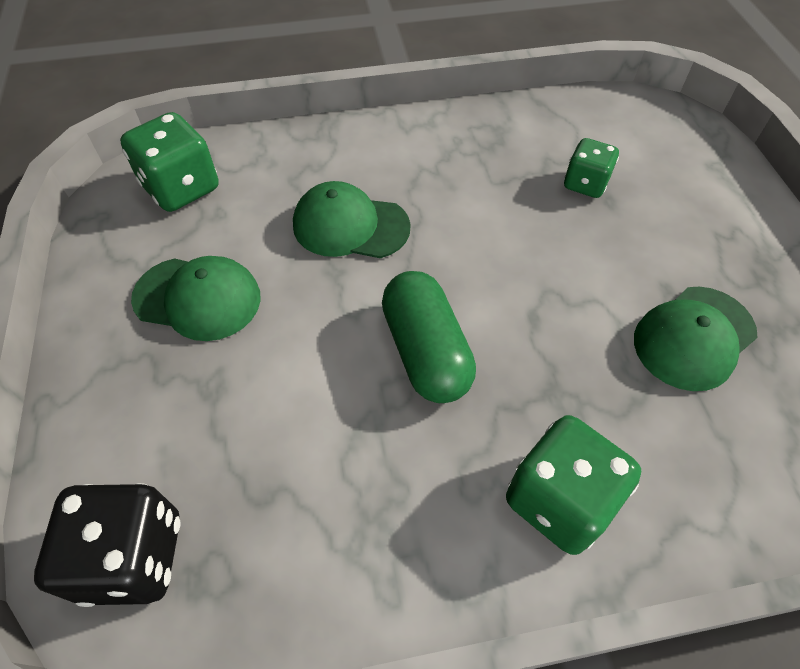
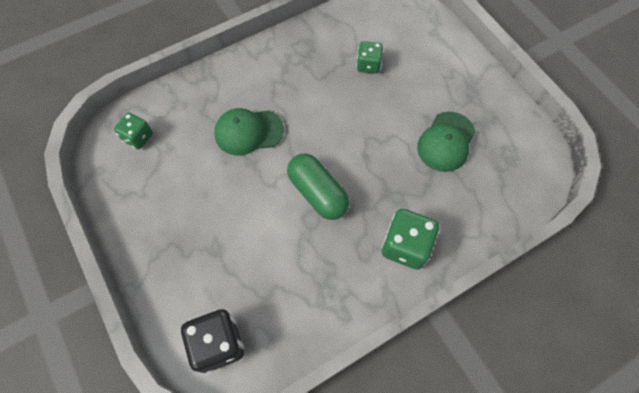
camera: 20 degrees left, 10 degrees up
(181, 188) = (138, 137): green dice -> green dice, size x0.63
(198, 298) = (183, 203): green cap -> none

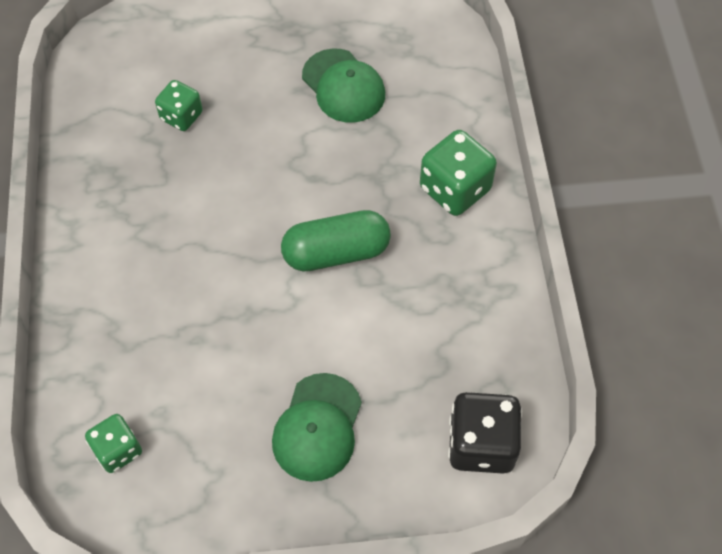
camera: 65 degrees left, 5 degrees down
(248, 132) = (197, 299): green cap -> green cap (317, 427)

